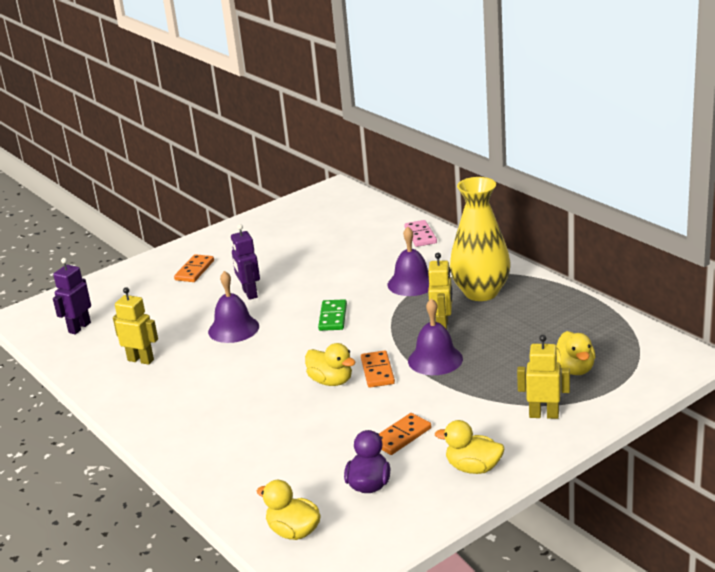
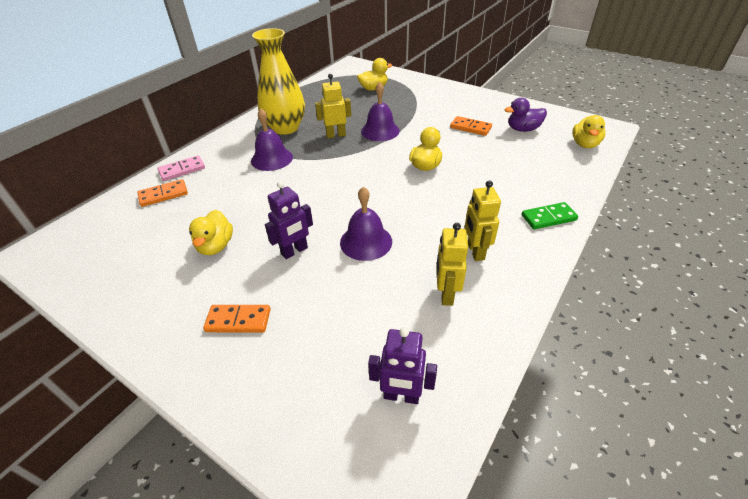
camera: 110 degrees left, 15 degrees up
(333, 317) = (333, 186): green domino -> green domino (548, 218)
(377, 371) = (404, 149): orange domino -> orange domino (163, 195)
(473, 468) = (483, 103): yellow duck -> yellow duck (216, 246)
(544, 415) = (422, 91): yellow robot -> yellow robot (475, 251)

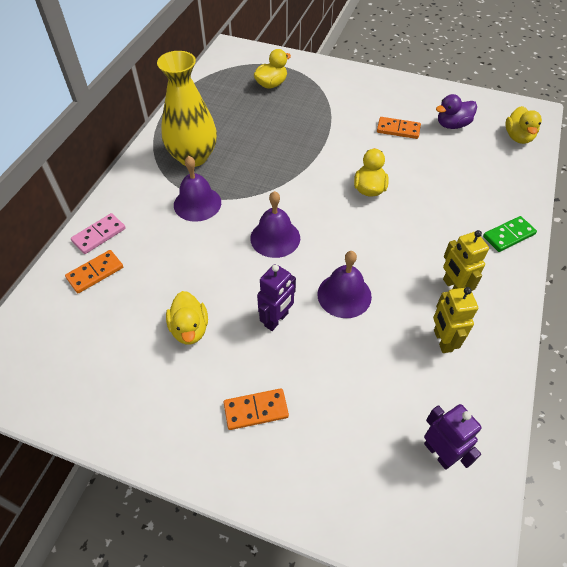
camera: 15 degrees left, 10 degrees up
(336, 135) = (256, 159): yellow robot -> none
(380, 131) = (303, 147): purple bell -> purple bell (275, 238)
(401, 396) = (439, 453): purple robot -> purple robot turned 120 degrees counterclockwise

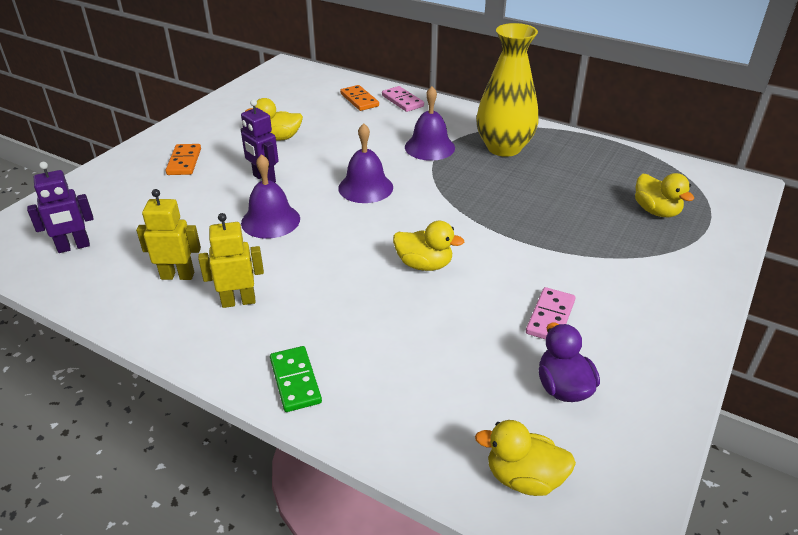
camera: 100 degrees right, 15 degrees down
(398, 130) = (550, 317): orange domino -> pink domino

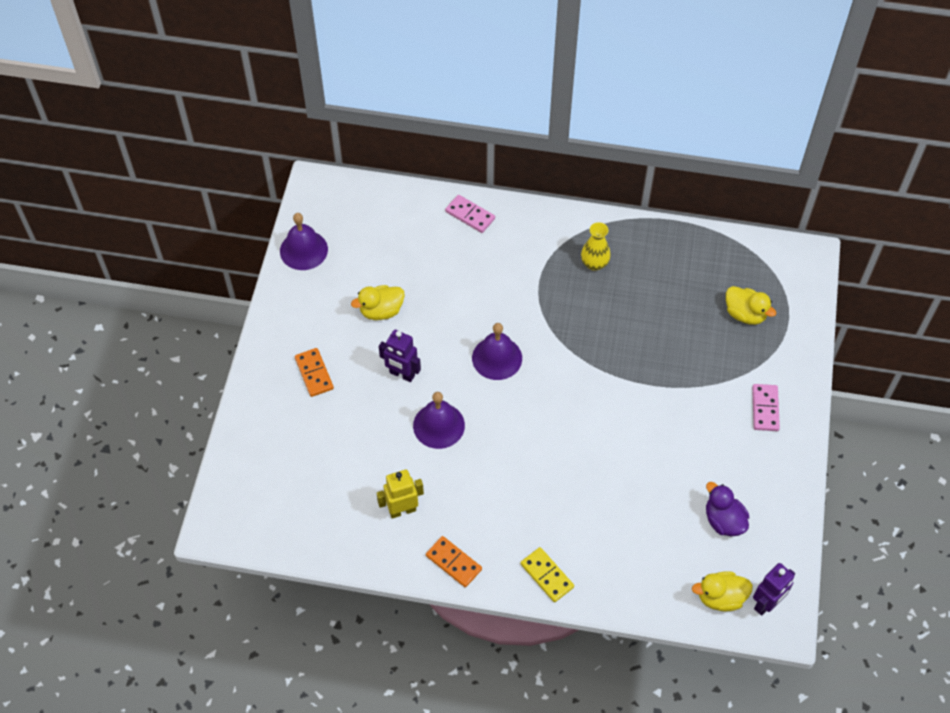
camera: 20 degrees left, 20 degrees up
(74, 247) = (295, 508): purple robot -> purple robot (766, 604)
(238, 301) = (465, 520): yellow robot -> none
(295, 381) = (546, 576): green domino -> yellow domino
(359, 100) = (426, 226): orange domino -> orange domino (454, 562)
(424, 264) = (586, 436): yellow duck -> none
(429, 147) = (527, 283): purple bell -> purple bell (303, 250)
(504, 148) = (594, 263): yellow vase -> yellow vase, size x0.51
(550, 317) = (696, 460): pink domino -> pink domino (765, 408)

